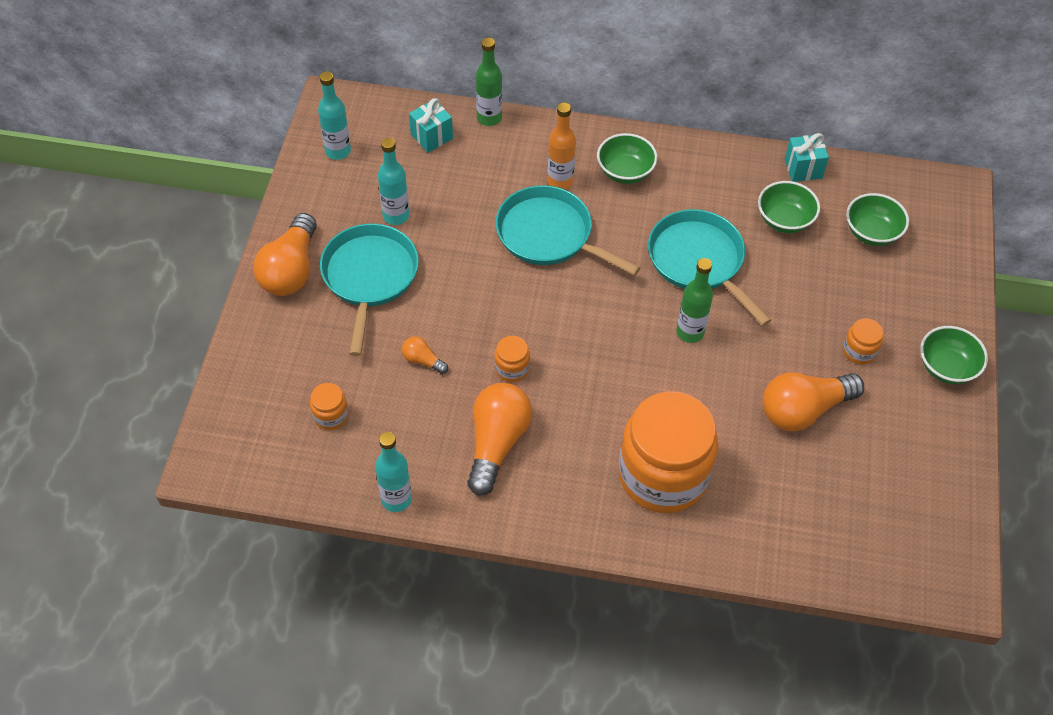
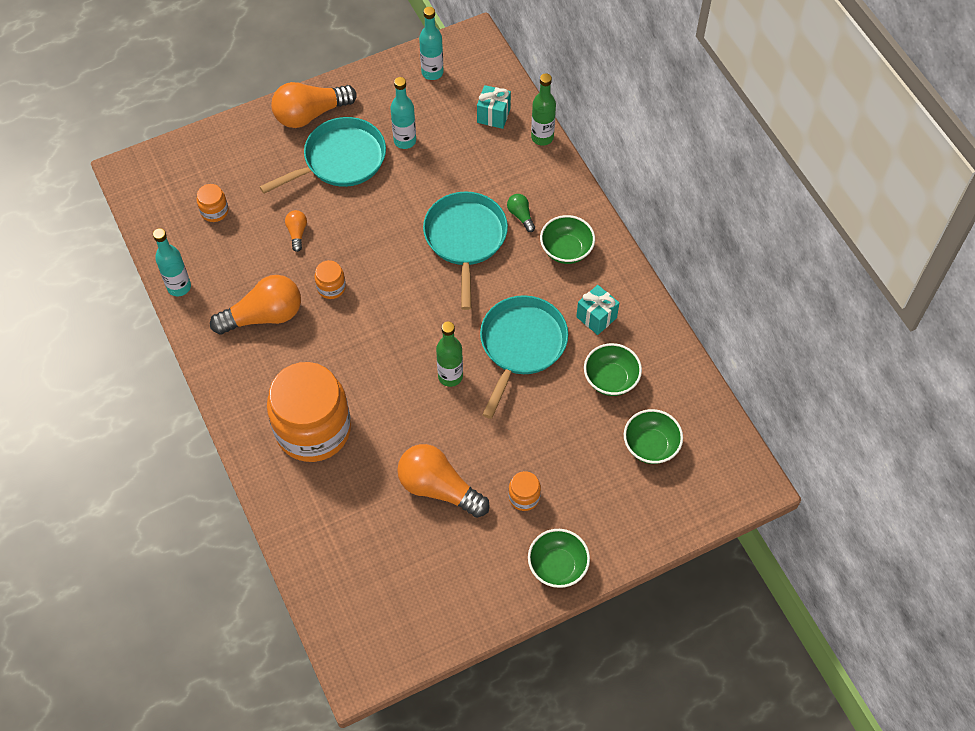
camera: 55 degrees right, 5 degrees up
(560, 181) = (521, 215): orange bottle -> green light bulb
(803, 169) = (675, 364): turquoise gift -> turquoise gift (596, 317)

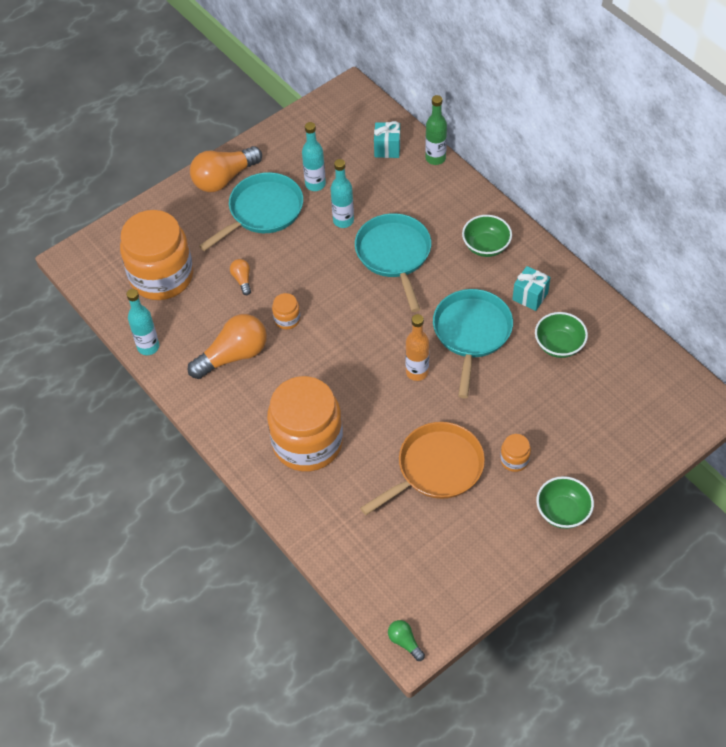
camera: 10 degrees left, 5 degrees down
(214, 211) = (161, 276): orange jar -> orange jar, size x2.49
(432, 72) = (322, 124): turquoise bottle -> turquoise bottle (343, 221)
(438, 488) = (436, 468): orange light bulb -> orange pan
(450, 376) = (417, 372): green bottle -> orange bottle
(521, 215) = (437, 226): green light bulb -> green light bulb (405, 642)
(650, 445) = (611, 393): green bowl -> none

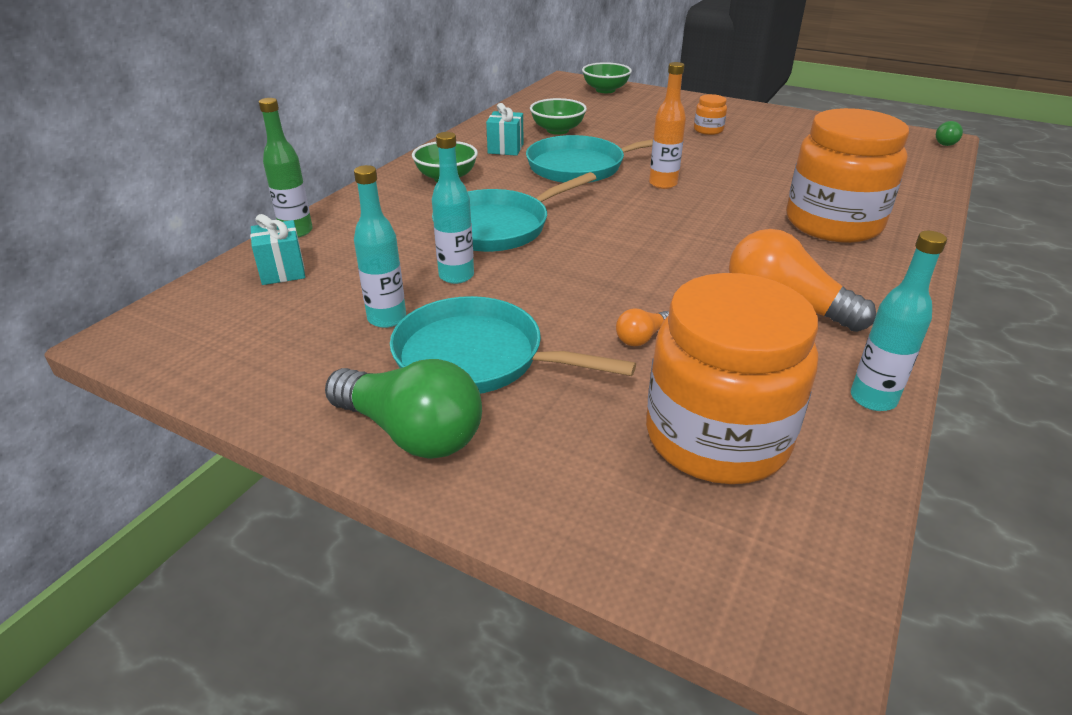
camera: 115 degrees left, 20 degrees down
(224, 178) = (411, 433): orange light bulb -> green light bulb
(287, 319) = (676, 279): orange jar -> none
(436, 468) = (764, 157): orange pan -> none
(562, 512) = (733, 109): green bowl -> green bowl (605, 90)

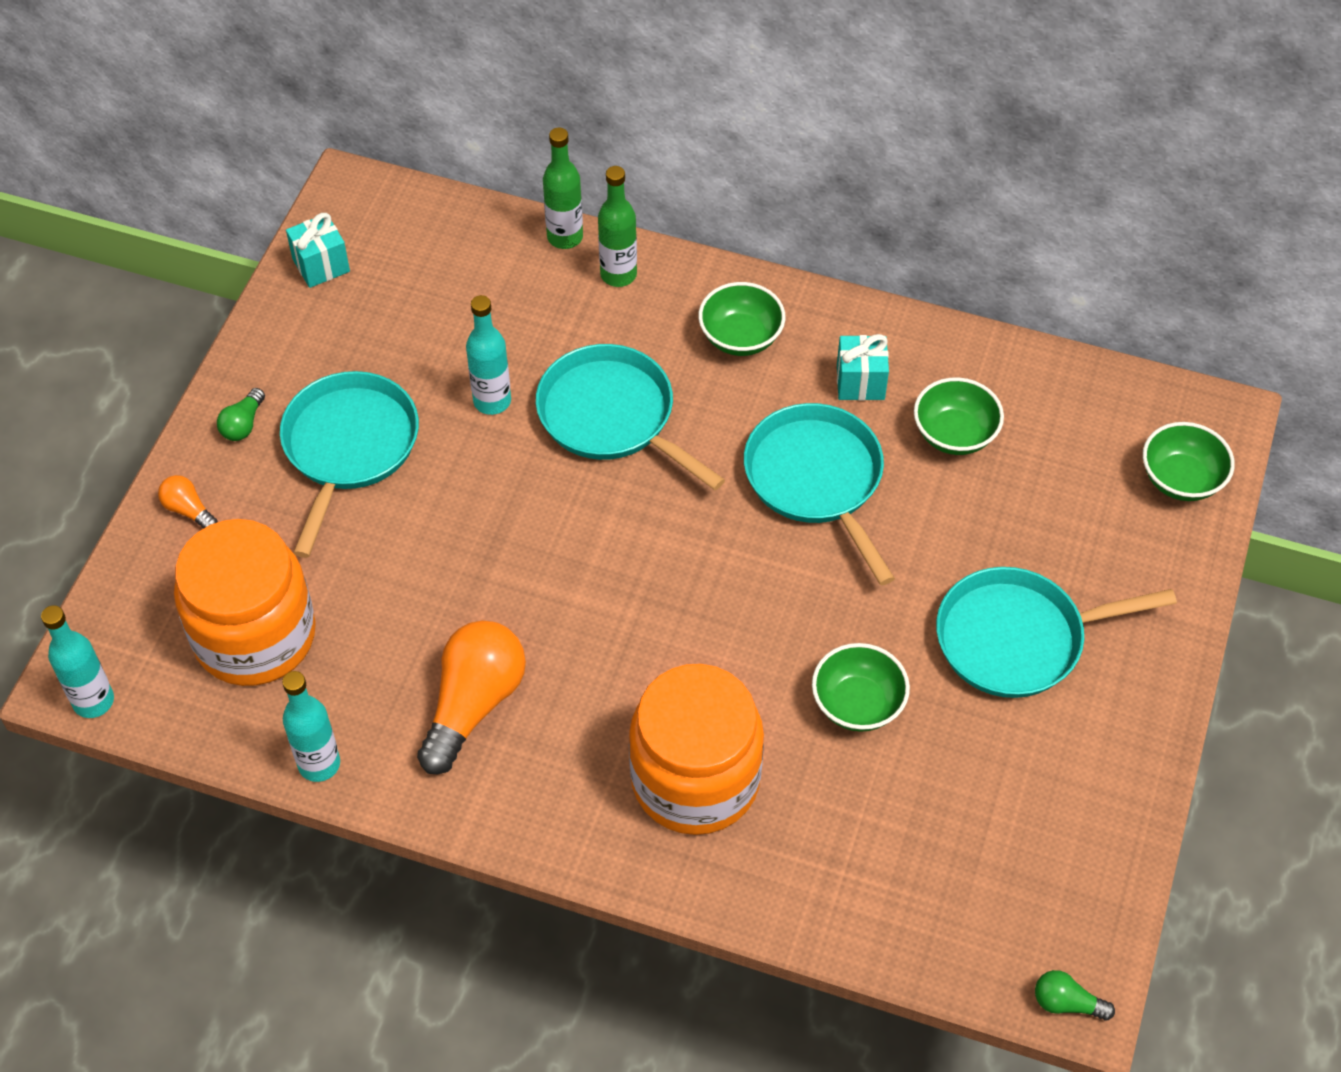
camera: 80 degrees right, 20 degrees up
(282, 271) = (478, 256): turquoise gift -> turquoise gift (321, 265)
(355, 214) = (618, 274): none -> green bottle
(387, 318) = (404, 364): turquoise bottle -> turquoise bottle (93, 701)
(411, 433) = (243, 424): green light bulb -> green light bulb, size x0.47
(641, 338) = (397, 574): orange light bulb -> orange light bulb (188, 510)
(663, 184) = (780, 581): orange bottle -> none
(708, 130) = (1018, 638): orange jar -> turquoise pan
(760, 171) = (857, 704): none -> green bowl

